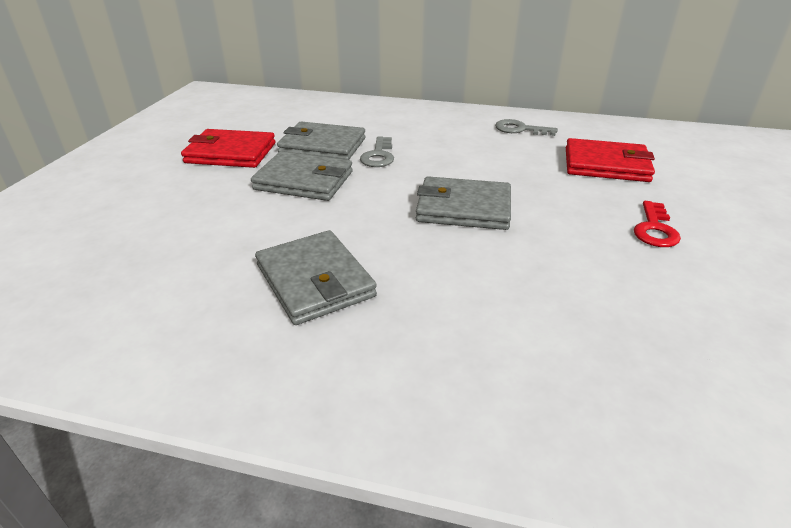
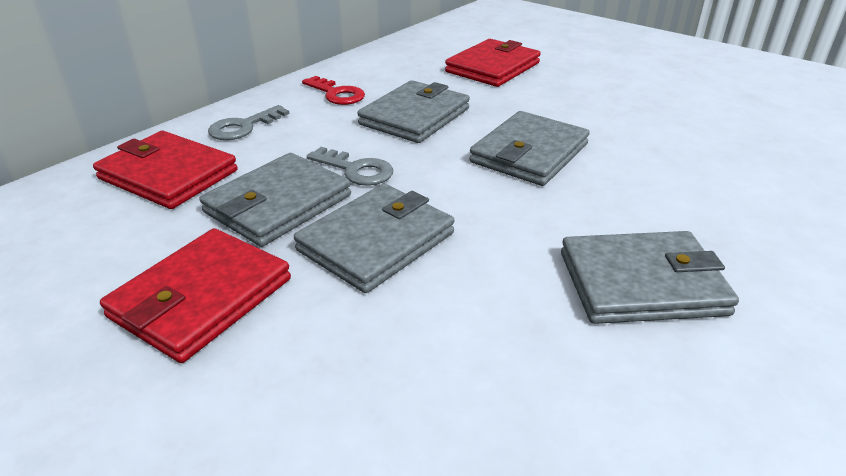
camera: 65 degrees left, 0 degrees up
(329, 114) = (168, 175): none -> red wallet
(472, 156) = (415, 117): none -> grey wallet
(520, 129) = (377, 77): grey key -> grey key (244, 127)
(655, 229) = (615, 87): red key -> red key (336, 94)

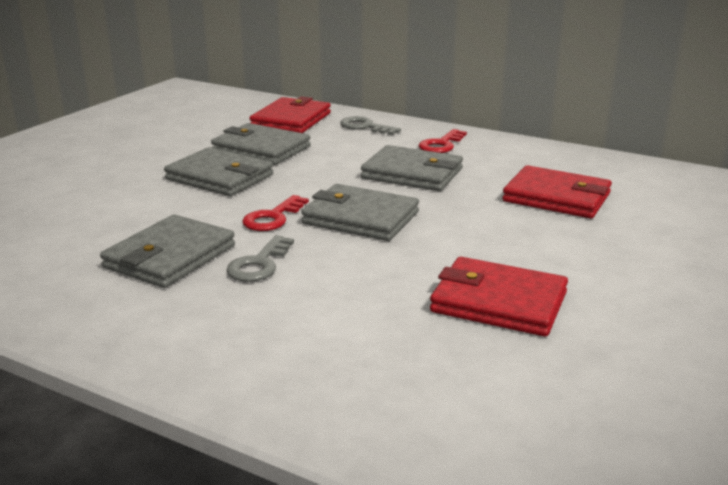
camera: 80 degrees right, 10 degrees down
(201, 298) = (166, 146): red wallet -> red wallet (499, 302)
(356, 170) = (312, 163): grey key -> grey key (259, 264)
(525, 204) = (273, 218): none -> red key
(641, 283) = (170, 256): grey wallet -> grey wallet turned 45 degrees clockwise

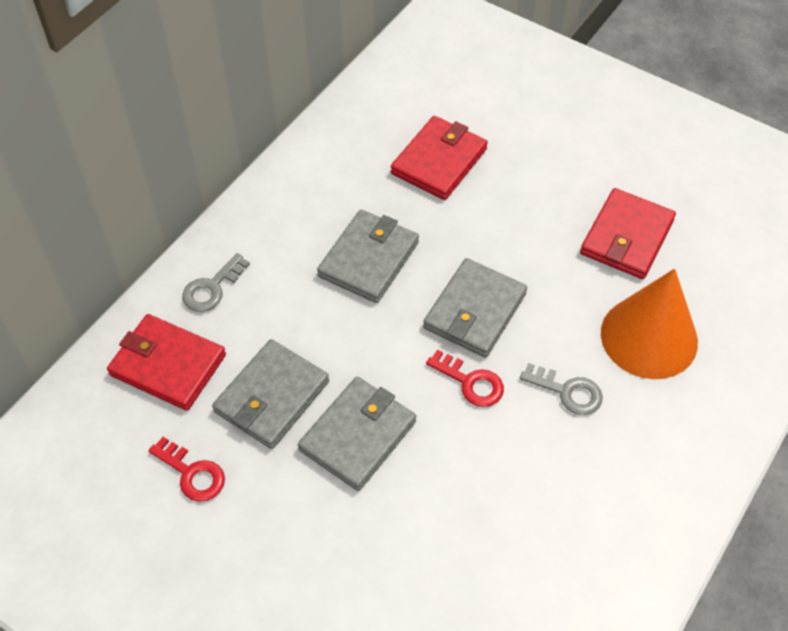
camera: 85 degrees left, 30 degrees up
(170, 256) = (552, 464): grey wallet -> none
(338, 314) = (649, 337): none -> orange cone
(441, 145) = (287, 224): red key -> red key (192, 473)

